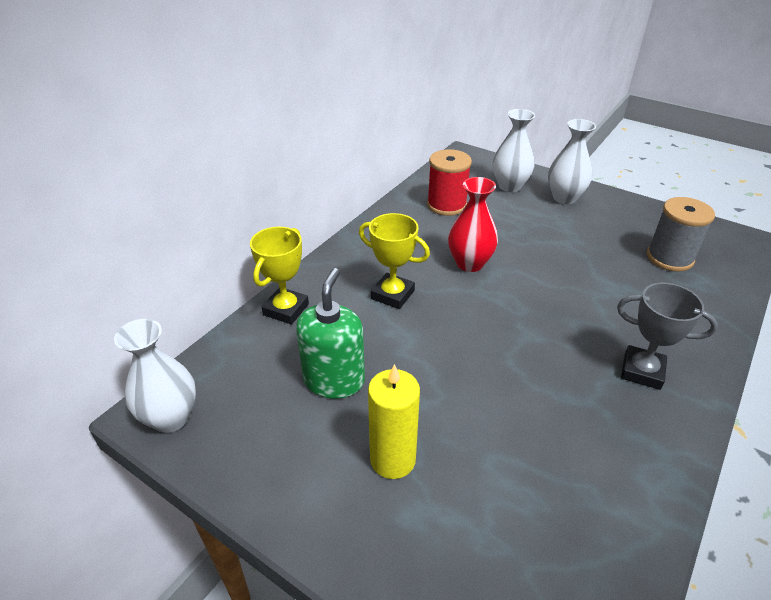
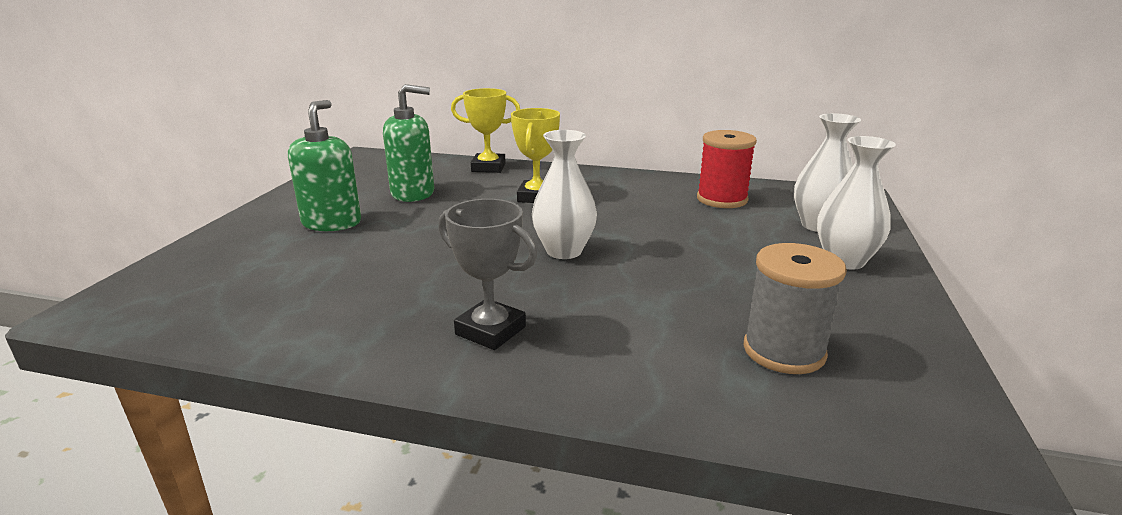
camera: 70 degrees right, 15 degrees down
(171, 418) = (361, 160): white vase -> white vase (564, 251)
(392, 459) = (332, 223): yellow candle -> green soap dispenser
(469, 263) = (619, 221): red vase -> none
(642, 371) = (490, 330): grey trophy -> grey trophy turned 60 degrees counterclockwise

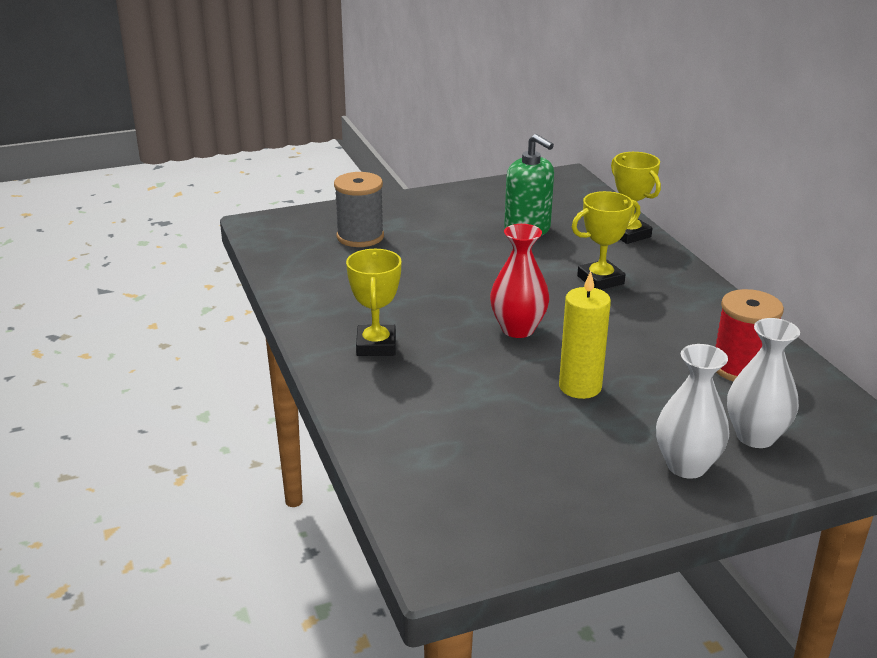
camera: 55 degrees right, 5 degrees up
(332, 223) = (438, 228): green soap dispenser -> none
(490, 330) = (376, 345): grey trophy -> yellow trophy
(564, 251) = (518, 329): white vase -> red vase
(689, 259) = (580, 387): none -> yellow candle
(784, 351) = (481, 464): grey spool -> grey spool (360, 237)

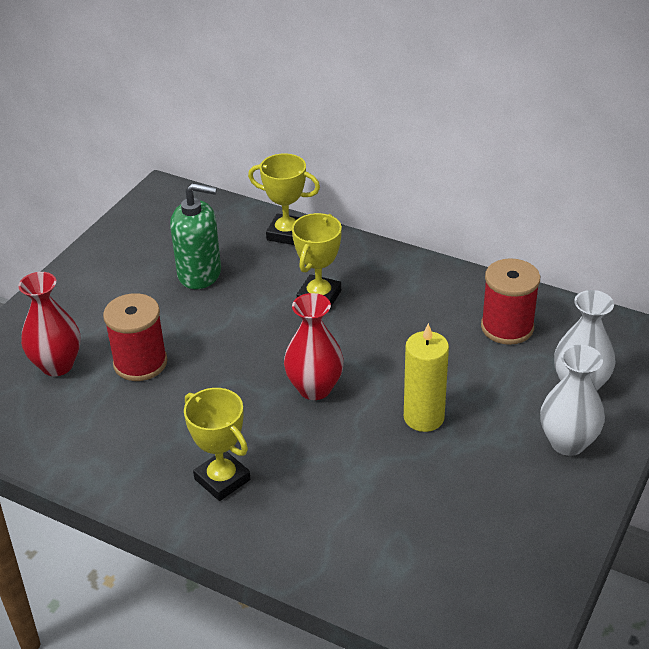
camera: 40 degrees left, 10 degrees up
(360, 237) = (57, 365): grey spool -> red vase
(414, 259) = (140, 363): none -> red spool

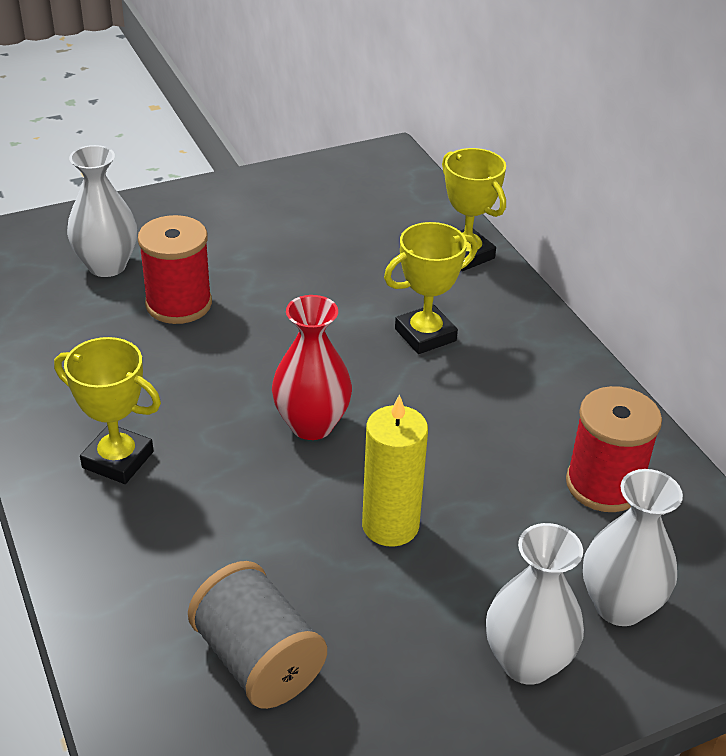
camera: 35 degrees right, 0 degrees up
(57, 365) = (107, 266): red vase -> white vase
(200, 274) = (332, 250): green soap dispenser -> none
(222, 479) = (118, 459): yellow trophy -> yellow trophy turned 60 degrees counterclockwise
(437, 532) = (258, 660): none -> grey spool

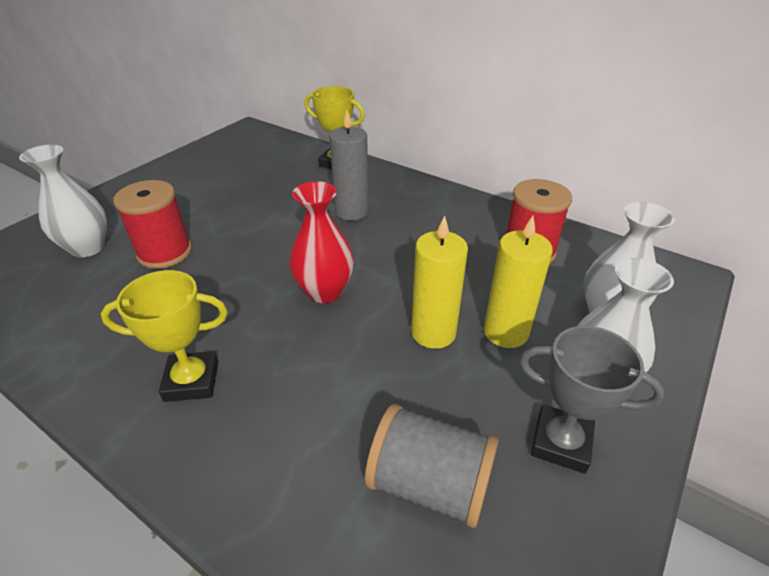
camera: 30 degrees left, 0 degrees up
(418, 696) = (560, 442): none -> grey trophy
(425, 335) = (352, 211): yellow trophy -> grey candle
(473, 564) = (505, 332): none -> yellow candle

